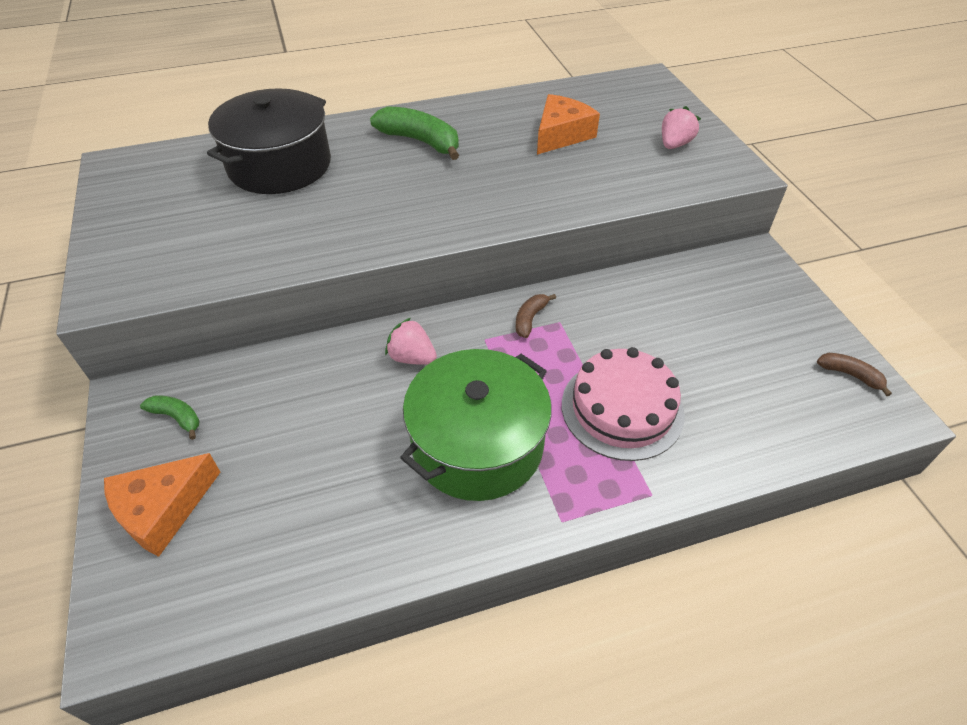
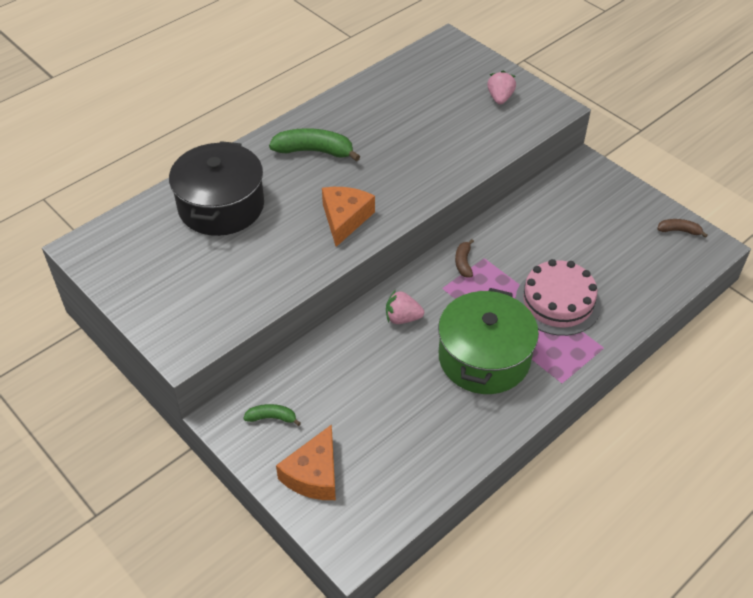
camera: 25 degrees left, 0 degrees up
(561, 135) = (415, 113): orange cheese -> orange cheese (345, 219)

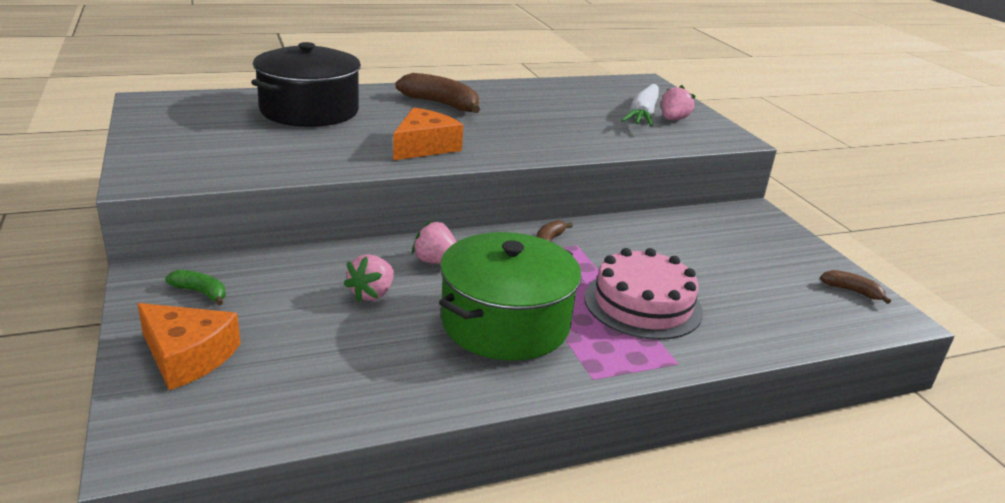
camera: 20 degrees right, 20 degrees down
(314, 151) = (441, 104): green banana -> brown banana
(314, 474) = (187, 356): orange cheese -> orange cheese turned 105 degrees counterclockwise
(383, 369) = (372, 294): none -> pink strawberry
(474, 99) = (643, 114): none -> white carrot

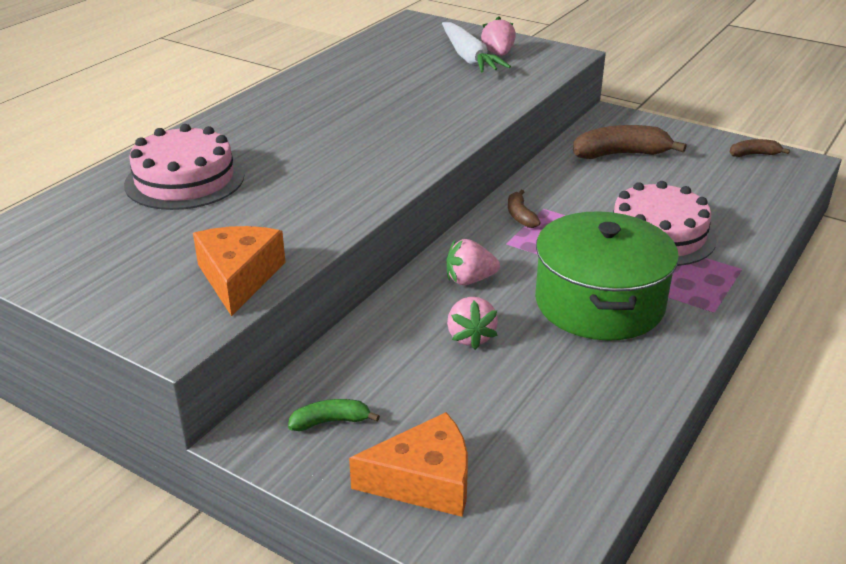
camera: 35 degrees left, 5 degrees up
(309, 110) = (185, 180): black pot -> pink cake
(424, 146) = (361, 170): orange cheese -> orange cheese (239, 277)
(441, 104) = (293, 118): brown banana -> brown banana (620, 154)

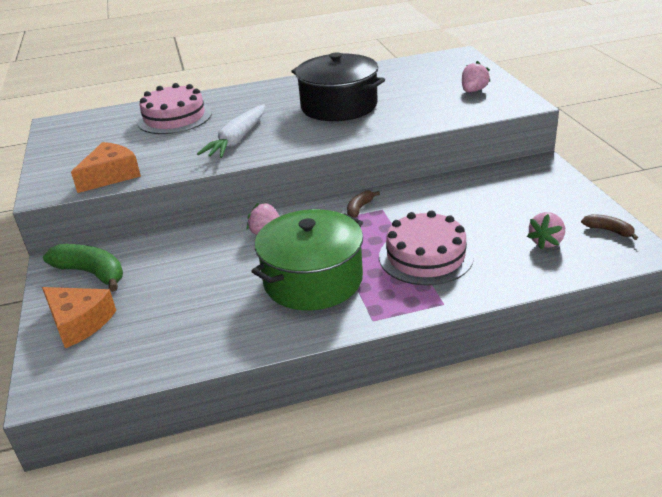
camera: 45 degrees right, 0 degrees up
(330, 421) = (91, 273): green banana -> green banana, size x1.89
(384, 106) = (339, 106): none -> black pot
(468, 58) = (448, 88): white carrot -> white carrot (237, 139)
(470, 337) = (215, 264): pink strawberry -> pink strawberry (546, 242)
(620, 154) = (498, 193): brown banana -> none

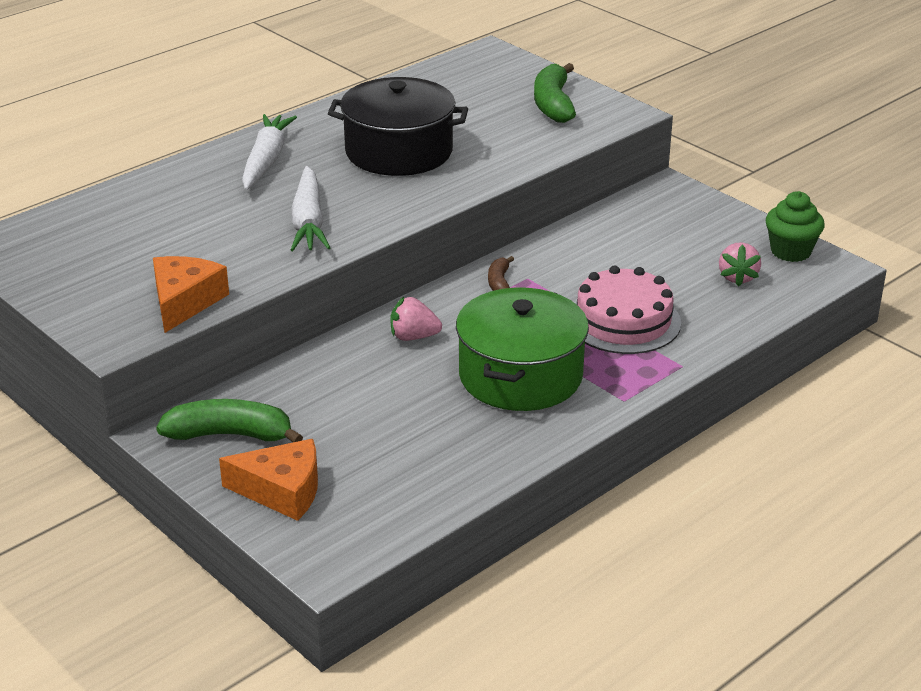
camera: 30 degrees left, 0 degrees up
(174, 118) = (177, 205): pink cake -> none
(253, 100) = (266, 160): none -> white carrot
(473, 91) = (553, 104): pink strawberry -> green banana
(608, 230) = (790, 251): brown banana -> green cupcake

